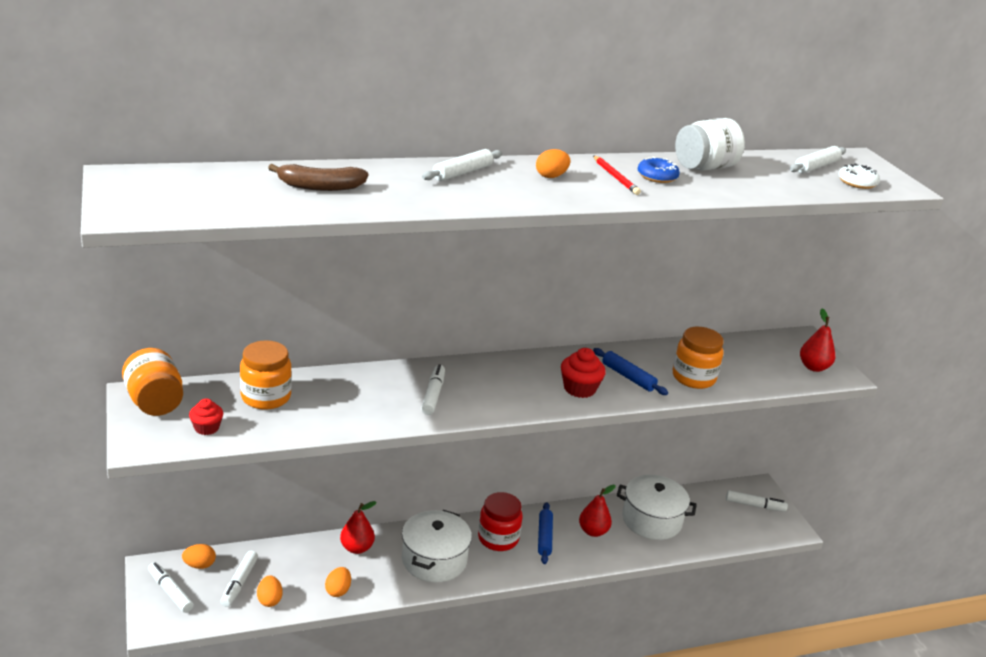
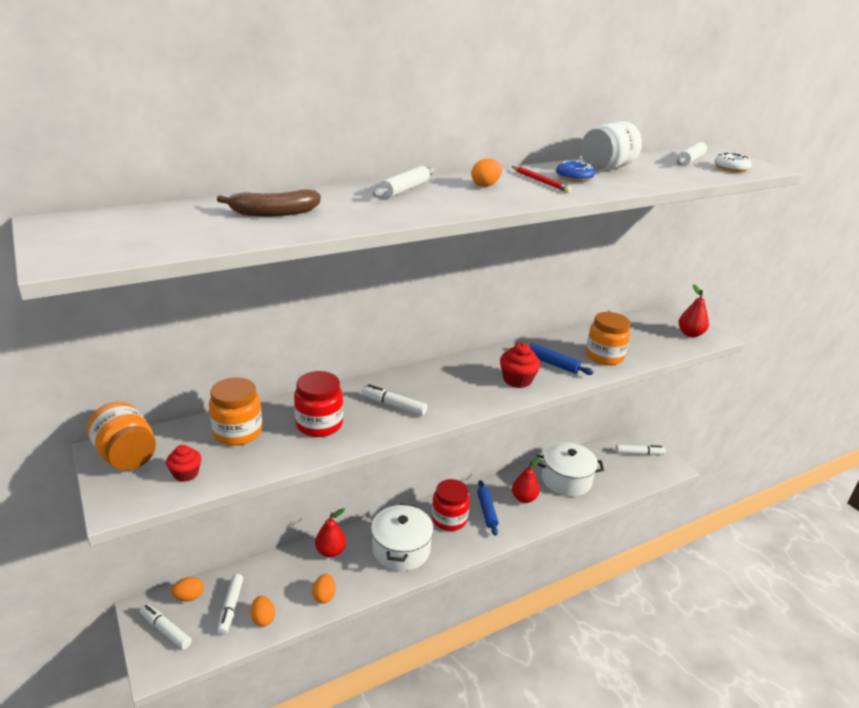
camera: 10 degrees left, 0 degrees up
(349, 402) = (319, 424): none -> red jar
(433, 394) = (393, 405): white marker -> white marker turned 60 degrees counterclockwise

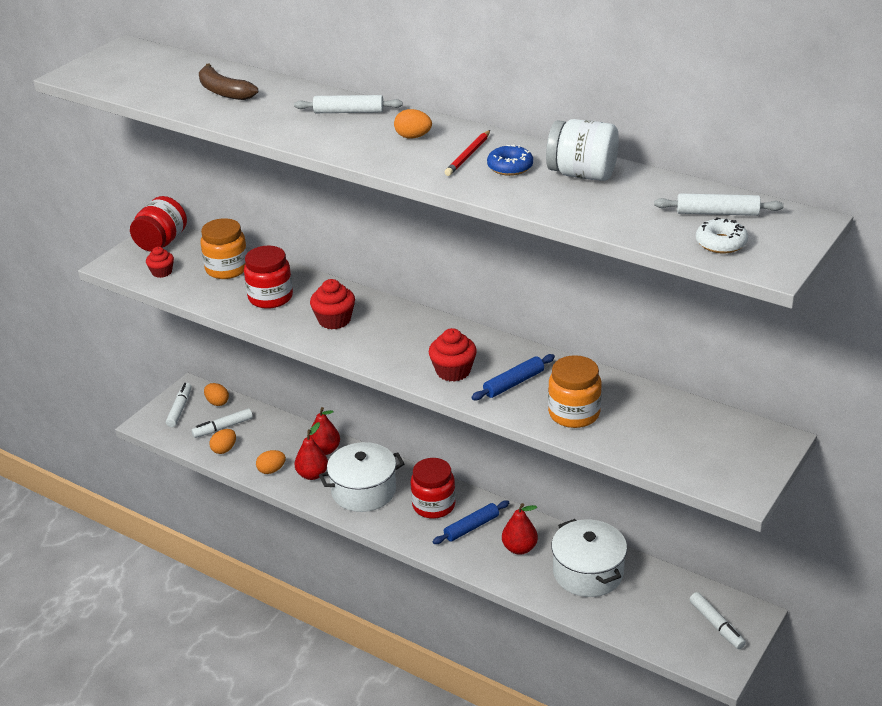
camera: 65 degrees right, 5 degrees up
(126, 456) = (161, 242): orange jar -> red jar
(393, 405) = (334, 320): white marker -> red cupcake
(552, 363) = (514, 383): blue rolling pin -> blue rolling pin turned 45 degrees clockwise
(690, 334) = (724, 468): red pear -> red pear (312, 474)

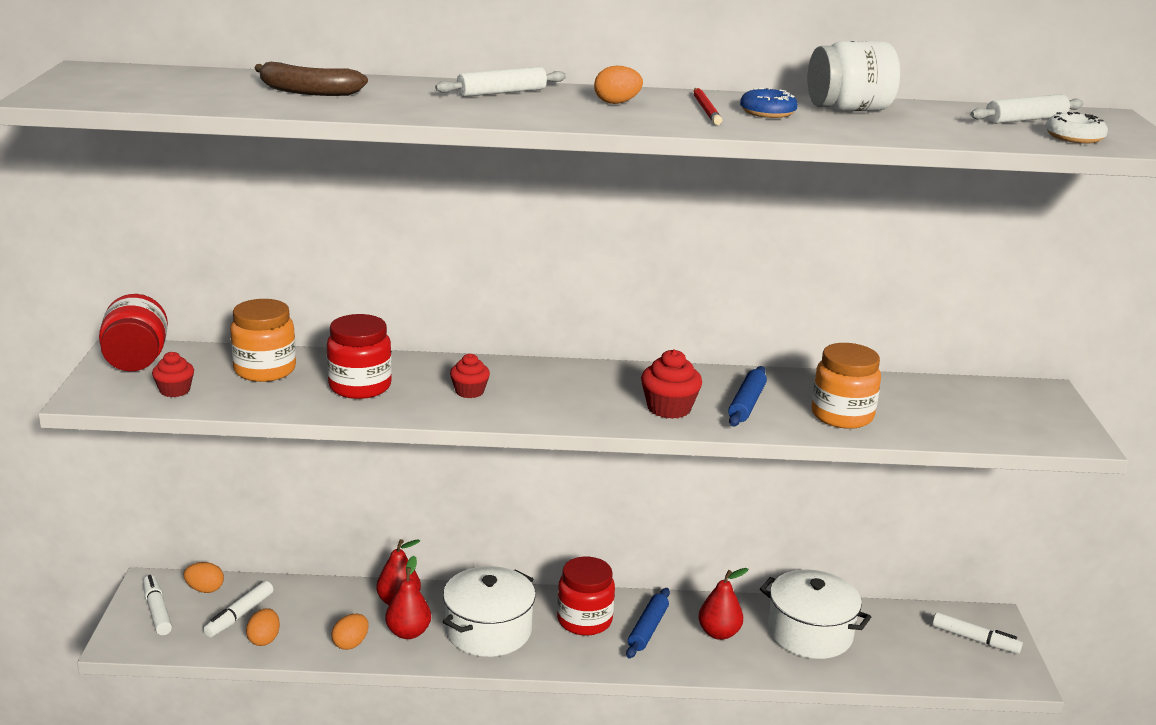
camera: 35 degrees left, 10 degrees down
(334, 320) = (469, 391): red cupcake -> red cupcake, size x0.66

